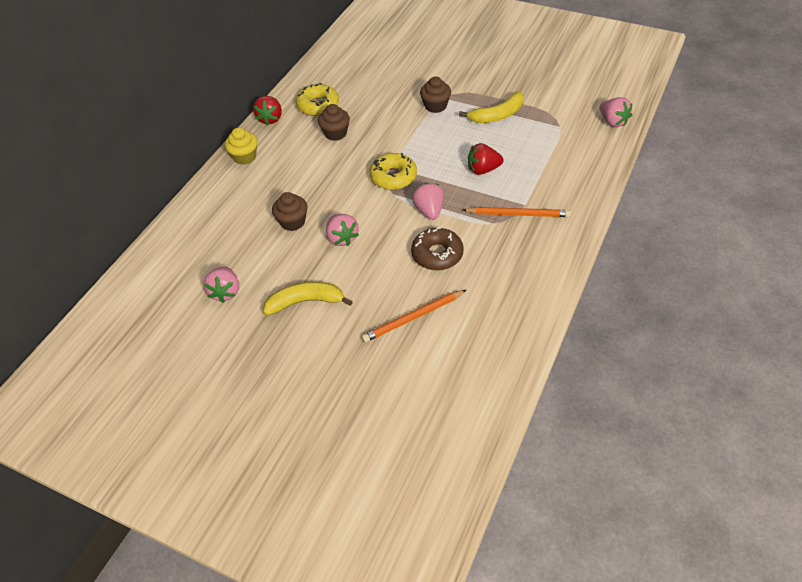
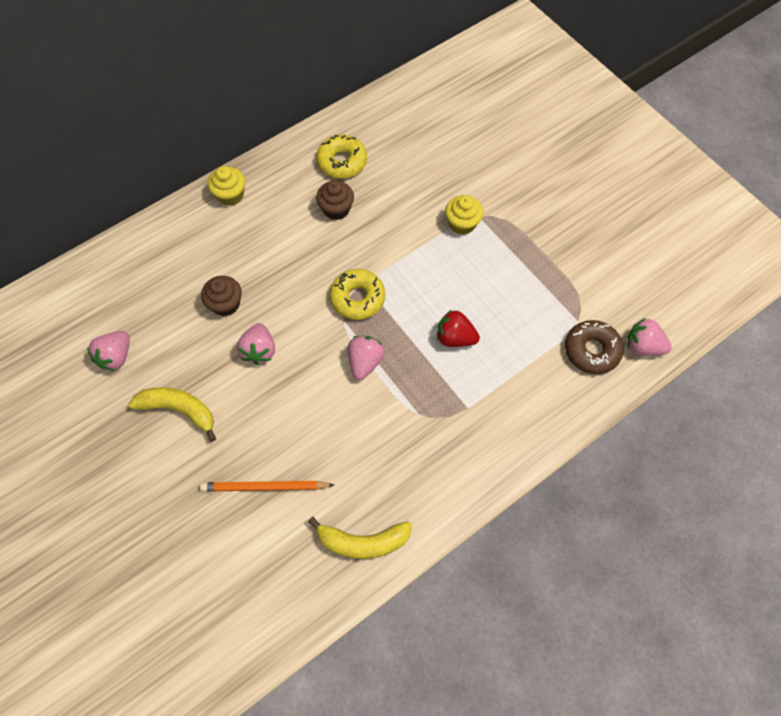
camera: 25 degrees right, 15 degrees up
(270, 119) = (284, 156): red strawberry -> none
(435, 106) = (462, 223): brown cupcake -> yellow cupcake
(437, 254) = (337, 422): brown donut -> brown donut (591, 350)
(497, 115) = (520, 270): yellow banana -> yellow banana (363, 541)
(518, 214) = (452, 416): orange pencil -> none
(613, 122) = (643, 346): pink strawberry -> pink strawberry turned 120 degrees clockwise

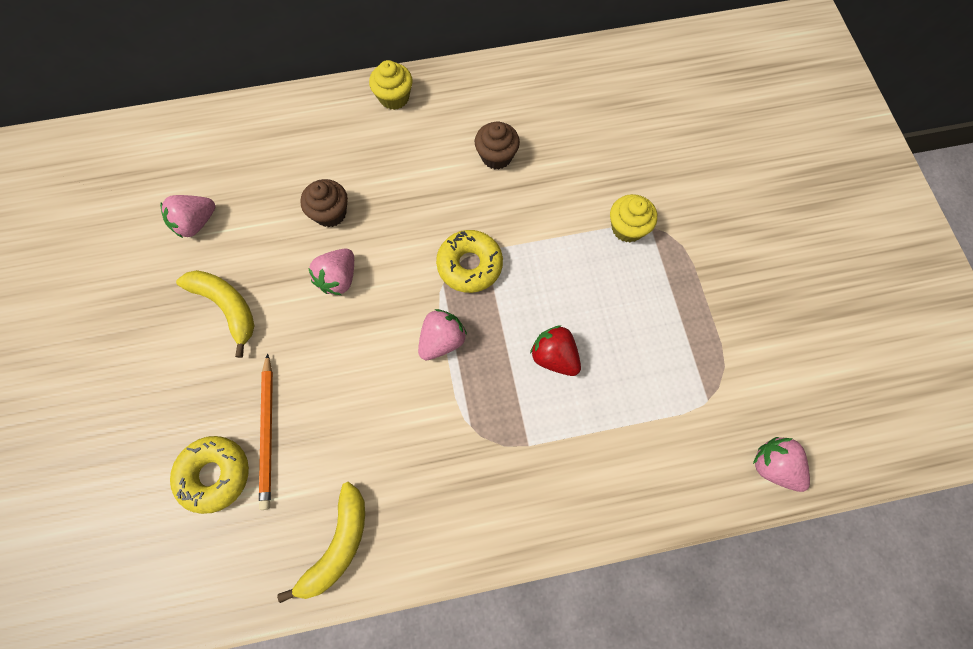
camera: 25 degrees right, 5 degrees up
(265, 487) = (268, 432): orange pencil -> orange pencil turned 120 degrees counterclockwise
(342, 162) = (528, 106): yellow donut -> yellow donut (215, 475)
(363, 541) = (338, 545): yellow banana -> yellow banana turned 90 degrees counterclockwise
(591, 350) = (707, 443): brown donut -> none

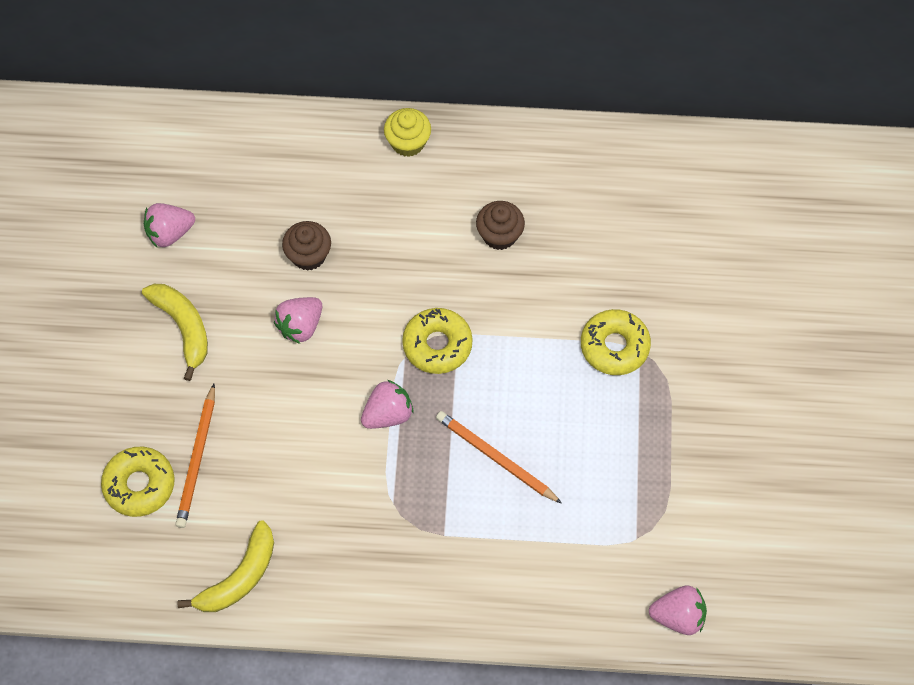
camera: 15 degrees right, 5 degrees down
(554, 357) = (495, 458): red strawberry -> orange pencil
(627, 228) = (614, 346): yellow cupcake -> yellow donut
(773, 466) = (678, 616): pink strawberry -> pink strawberry turned 120 degrees clockwise

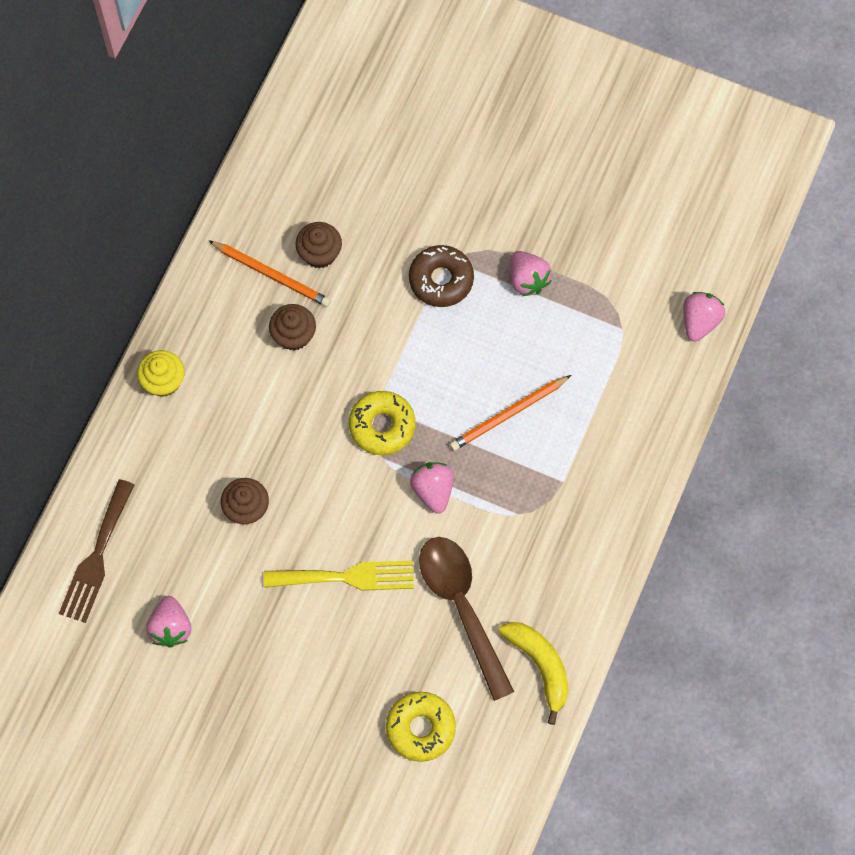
camera: 70 degrees left, 5 degrees up
(183, 327) = (276, 644): yellow banana -> none
(197, 459) = (414, 669): orange pencil -> orange pencil (272, 275)
(216, 149) = (97, 557): none -> brown fork
(271, 366) = (347, 577): none -> yellow fork
(275, 482) = (462, 607): none -> brown spoon
(300, 326) = (316, 538): pink strawberry -> pink strawberry (527, 280)
(594, 228) = (319, 253): none -> brown cupcake
(614, 346) = (441, 280): yellow donut -> brown donut

